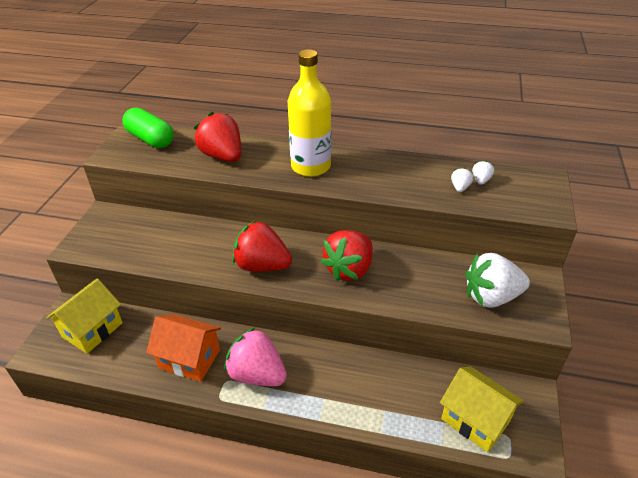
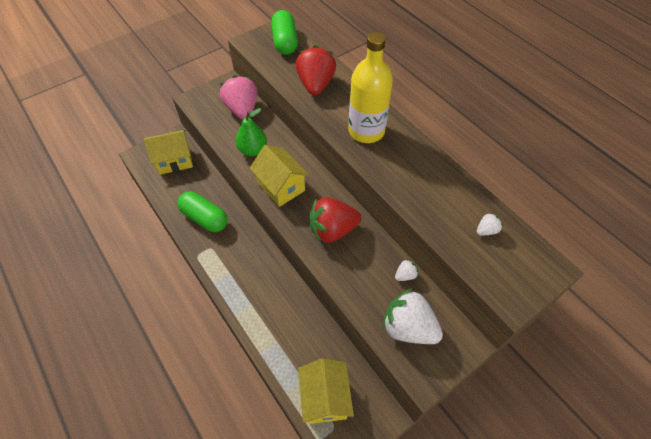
camera: 40 degrees right, 15 degrees up
(189, 359) = (205, 218): orange house -> green capsule
(198, 253) = (253, 150): none -> green pear
(257, 374) = (230, 257): pink strawberry -> pink strawberry (242, 110)
(262, 265) = (281, 186): red strawberry -> yellow house
(460, 188) = (460, 225): white strawberry -> white strawberry (405, 275)

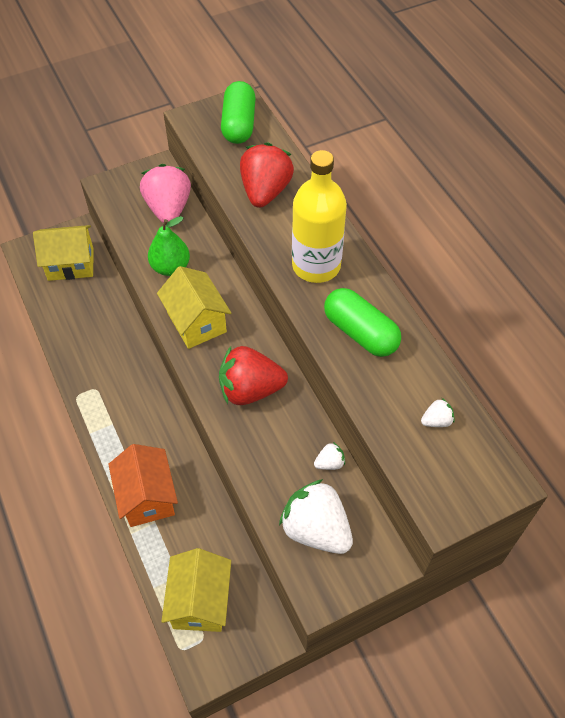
camera: 10 degrees right, 0 degrees up
(205, 218) = (95, 348): green capsule -> green capsule (360, 332)
(267, 323) = (147, 497): none -> orange house

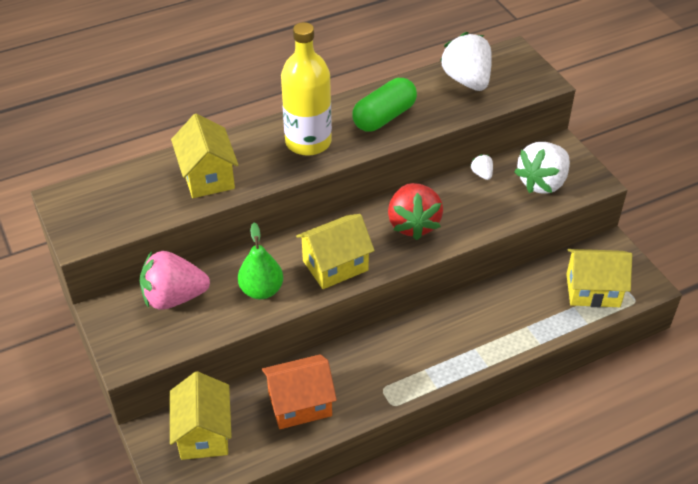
camera: 90 degrees left, 10 degrees down
(147, 497) = (502, 334): orange house -> orange house (300, 404)
(239, 124) = (100, 198): green capsule -> none
(265, 191) = (207, 176): red strawberry -> yellow house
(436, 421) = (467, 80): white strawberry -> white strawberry, size x2.28

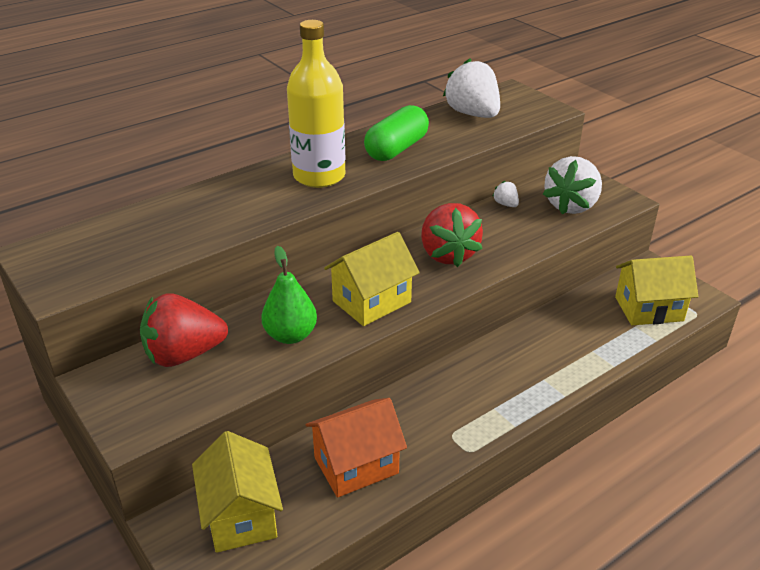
camera: 10 degrees left, 10 degrees down
(174, 297) = (184, 355): pink strawberry -> red strawberry
(207, 176) = (210, 216): yellow house -> none

